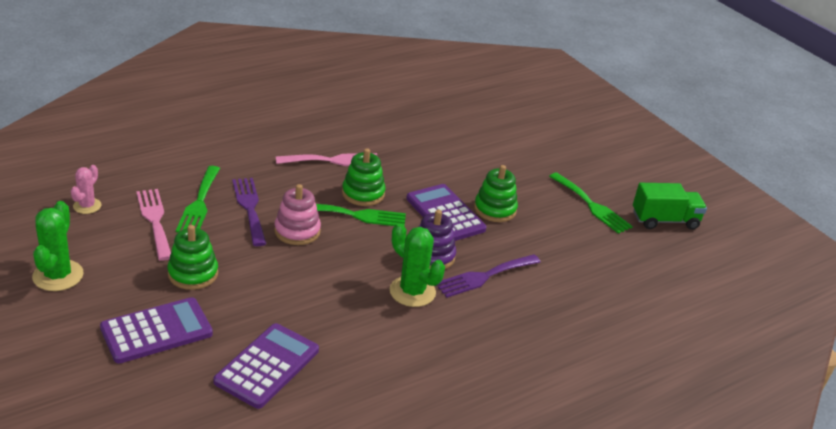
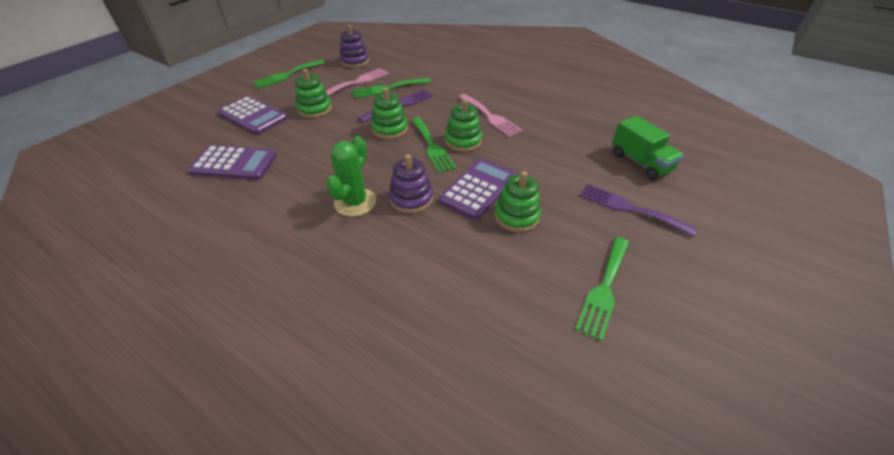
camera: 70 degrees right, 10 degrees up
(58, 276) = (287, 75): green cactus -> green fork
(87, 206) = (355, 61): pink cactus -> purple stacking toy
(297, 231) = (390, 129): pink stacking toy -> green stacking toy
(484, 276) = (406, 238): purple fork -> purple fork (629, 208)
(664, 220) = (656, 376): green truck -> green truck (640, 162)

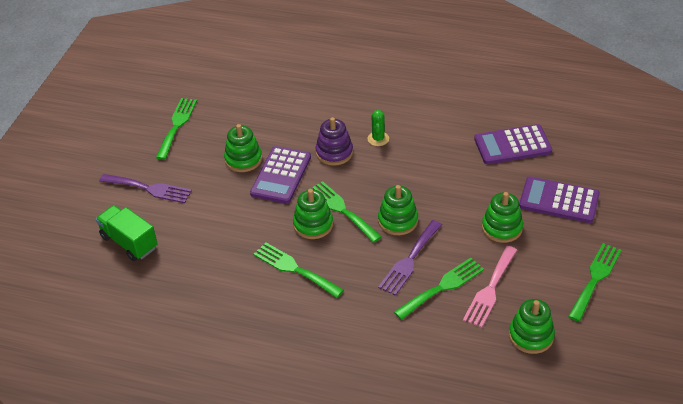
camera: 165 degrees right, 0 degrees up
(355, 61) = (531, 336): purple stacking toy -> green stacking toy
(355, 202) = (378, 139): green cactus -> green cactus, size x0.61
(490, 116) = (294, 269): pink fork -> green fork

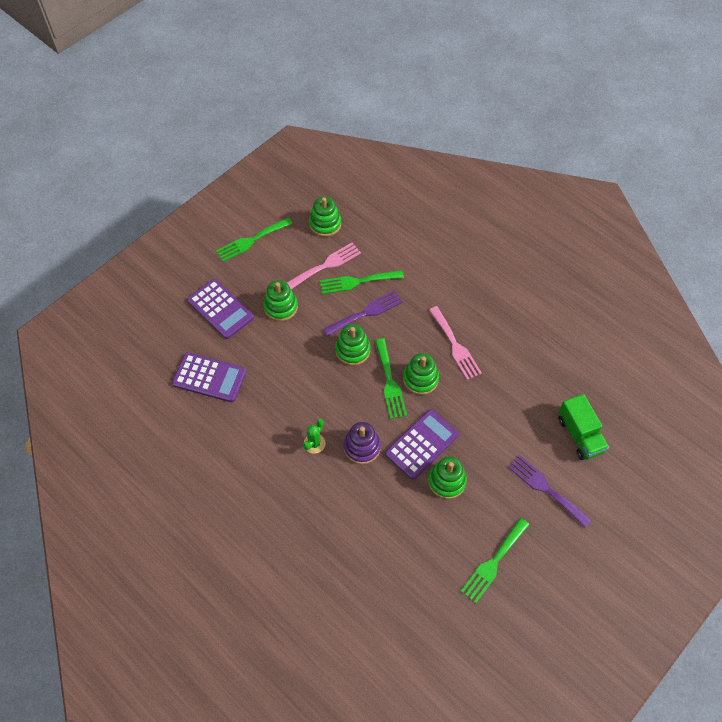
camera: 155 degrees left, 15 degrees up
(294, 269) = (455, 345): green fork -> pink fork

